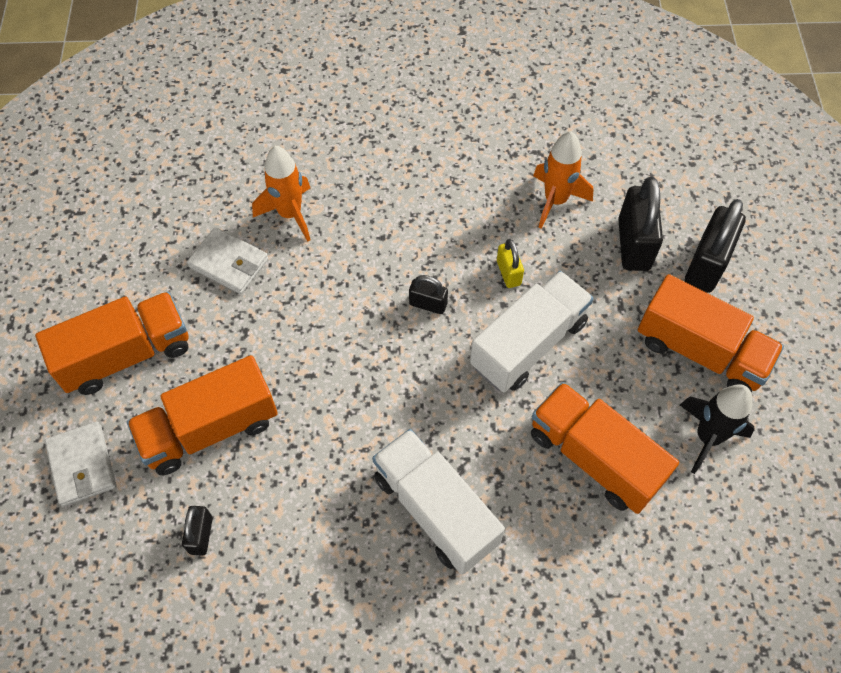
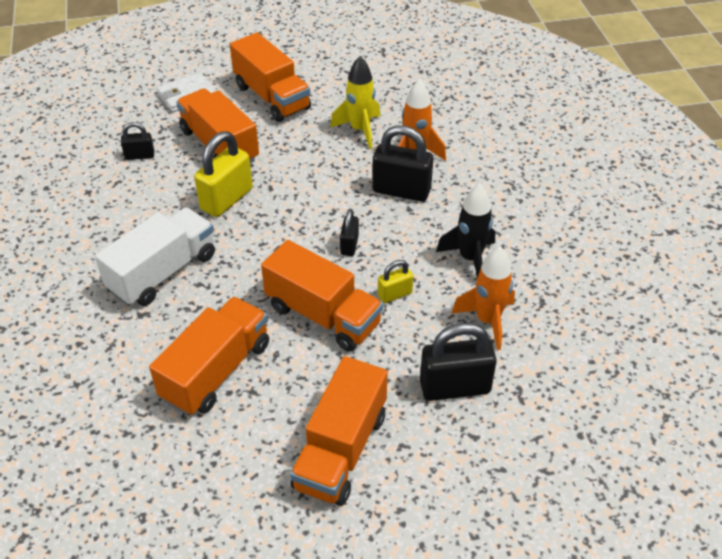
camera: 80 degrees right, 15 degrees down
(229, 263) = (360, 130): white wallet -> yellow rocket
(320, 427) = (226, 199): none -> yellow padlock
(528, 344) = (323, 315): white truck -> orange truck
(706, 265) = (447, 452): black padlock -> black padlock (401, 191)
(707, 437) = (246, 459): black rocket -> black rocket (470, 259)

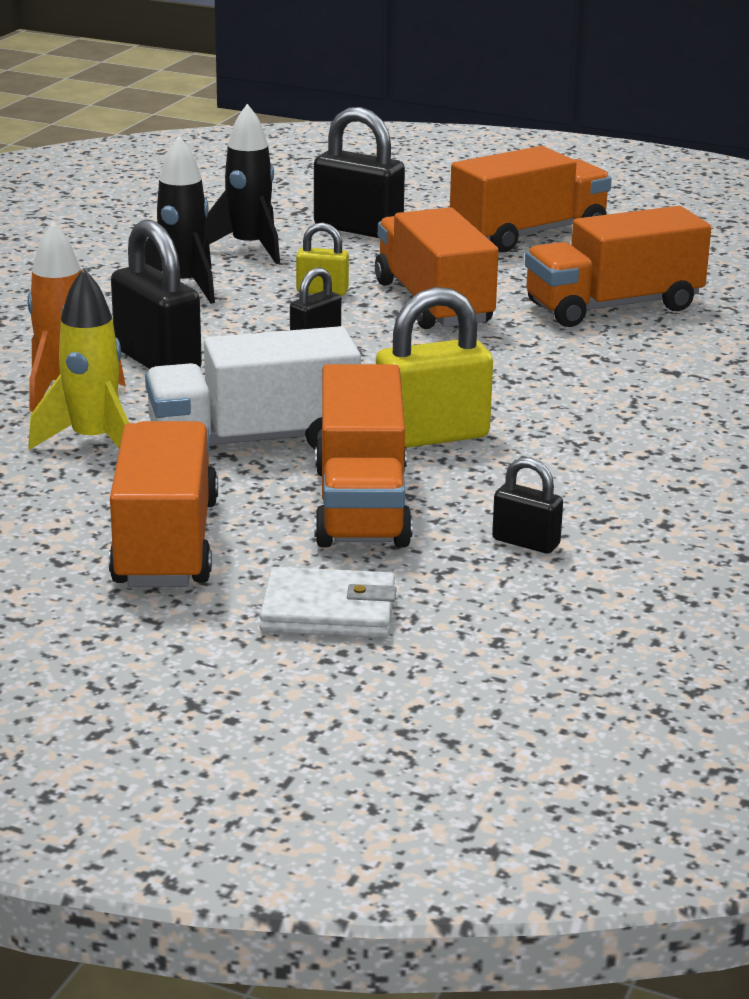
camera: 145 degrees left, 20 degrees down
(163, 272) = (610, 396): white truck -> white truck (253, 441)
(487, 321) = (249, 248): orange rocket -> black rocket

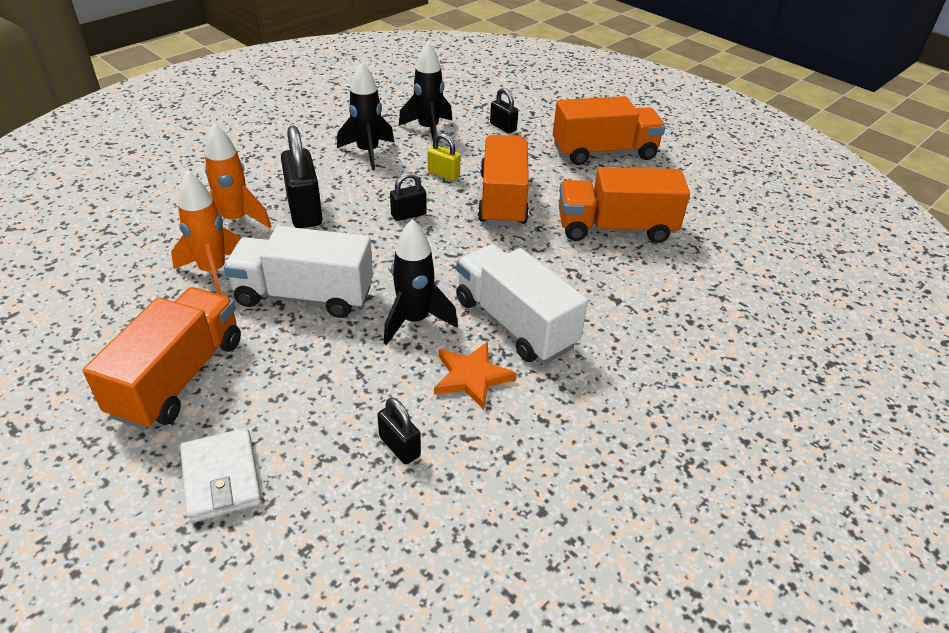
camera: 20 degrees right, 15 degrees up
(93, 442) = (213, 272): yellow rocket -> orange rocket
(328, 611) = (221, 478): white wallet -> white wallet turned 45 degrees clockwise
(358, 229) = (503, 127): black padlock -> black padlock, size x0.54
(361, 506) = (322, 376): orange truck -> none
(432, 436) = (415, 321): yellow padlock -> black rocket
(556, 470) = (471, 377): none -> orange star
(564, 414) = (515, 323): none -> white truck

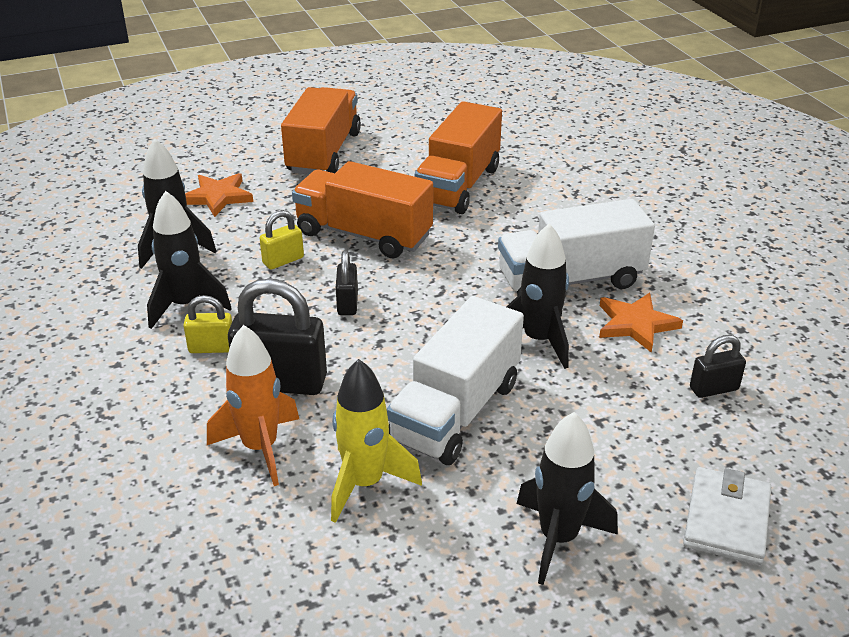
camera: 65 degrees left, 5 degrees down
(179, 377) = (558, 538): orange truck -> black rocket
(213, 272) = (365, 483): orange rocket -> yellow rocket
(221, 478) = (726, 520): white wallet -> white wallet turned 75 degrees counterclockwise
(328, 175) = (212, 348): none -> yellow padlock
(503, 127) = (218, 197): black padlock -> orange star

